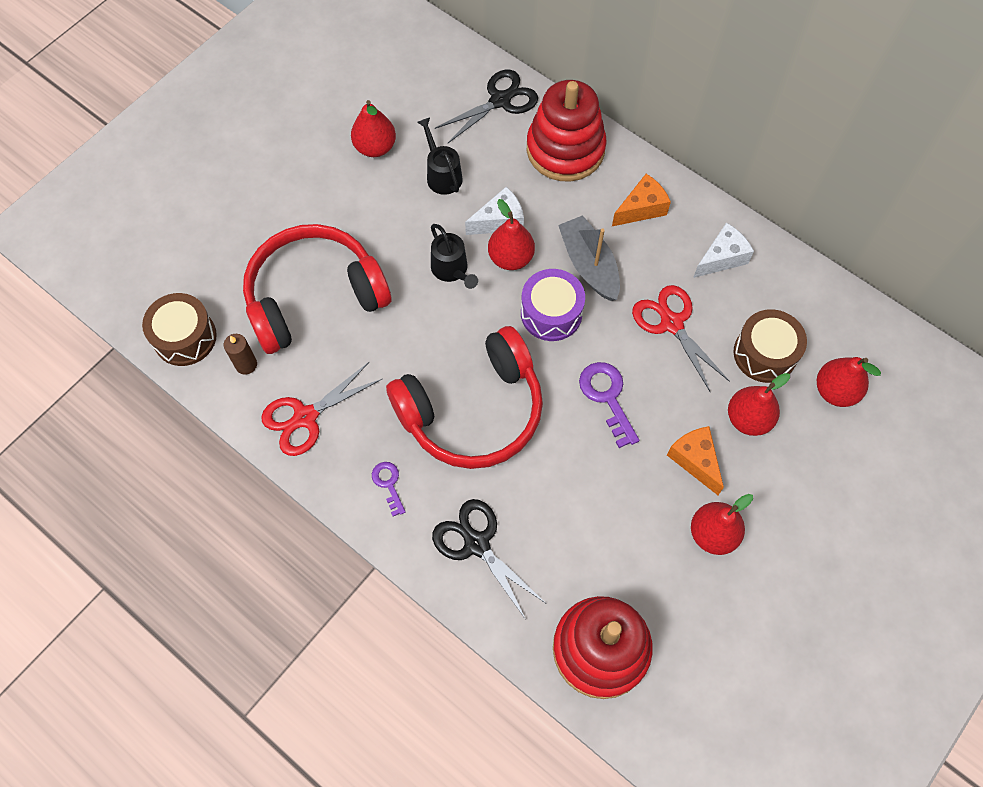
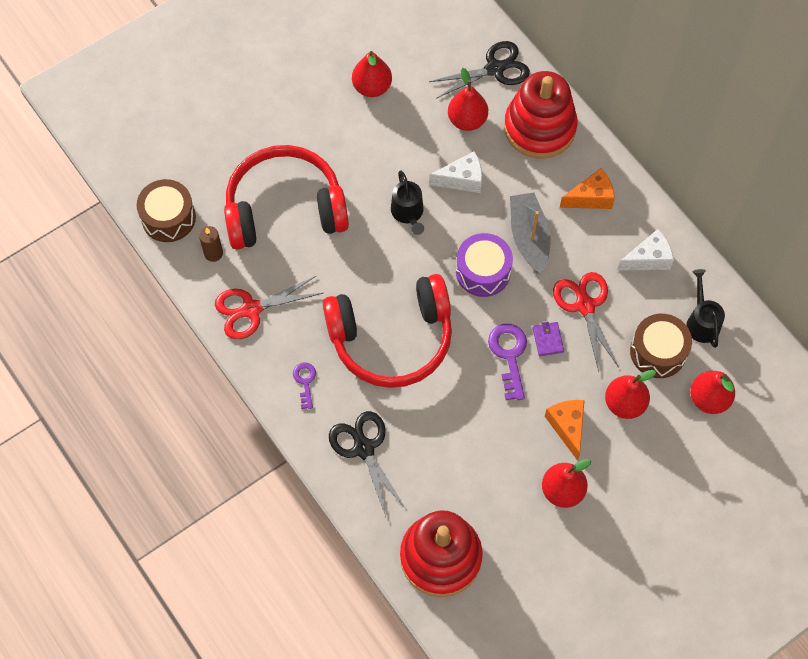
camera: 15 degrees right, 0 degrees up
(442, 174) = (423, 125): black watering can -> black watering can (701, 321)
(511, 258) = (462, 215): red pear -> red pear (467, 120)
(643, 370) = (547, 340): none -> purple wallet

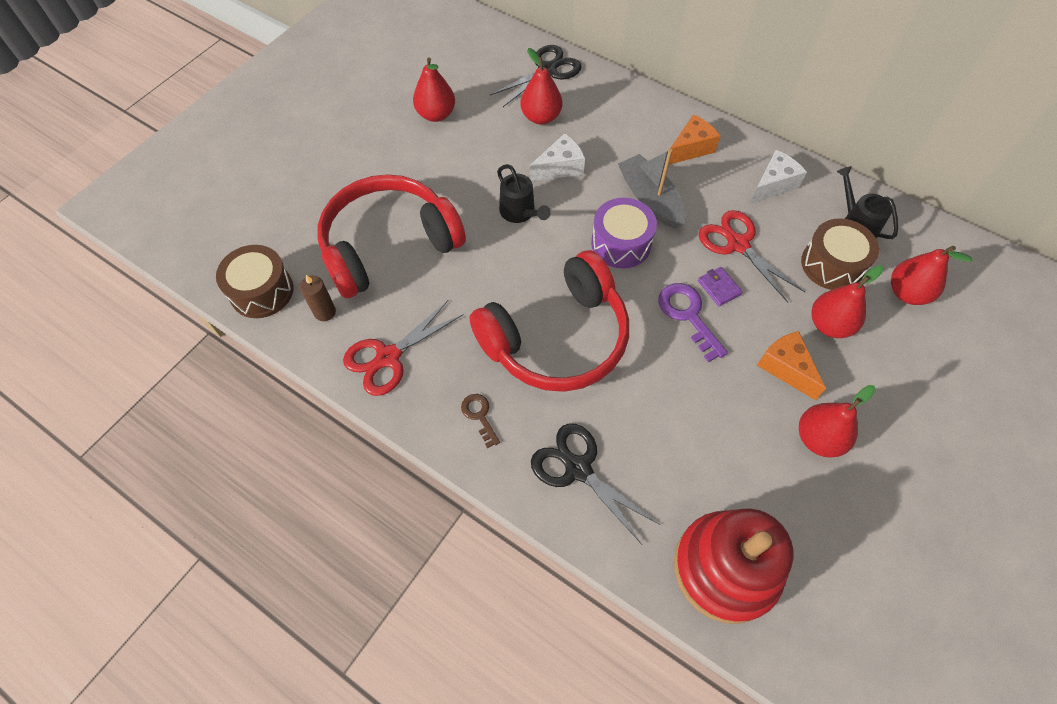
camera: 20 degrees left, 5 degrees down
(305, 382) = (479, 416): purple key -> brown key
(539, 128) = (612, 105): red stacking toy -> none

